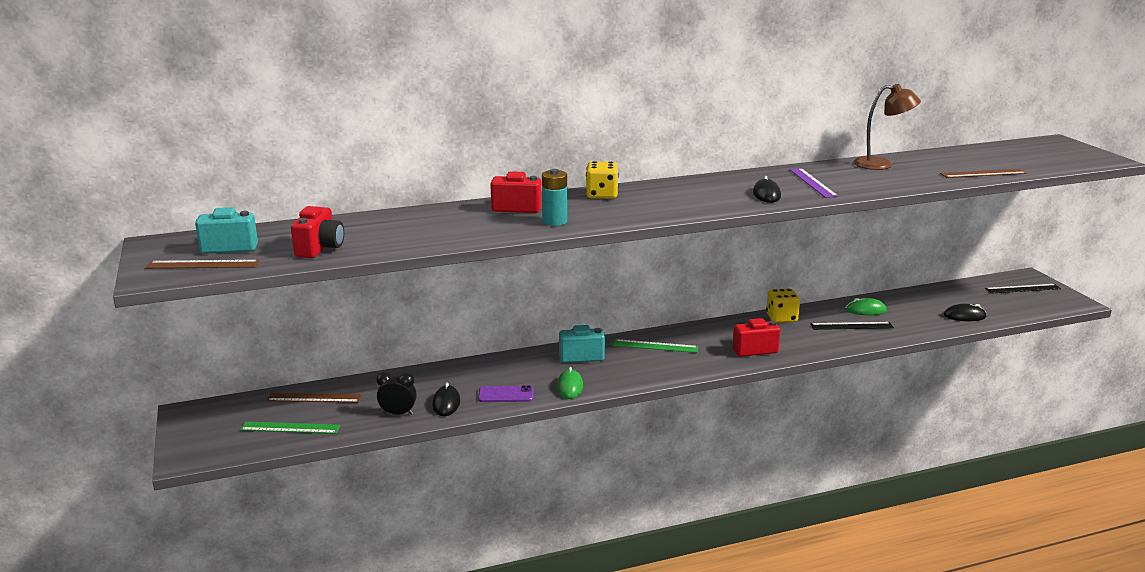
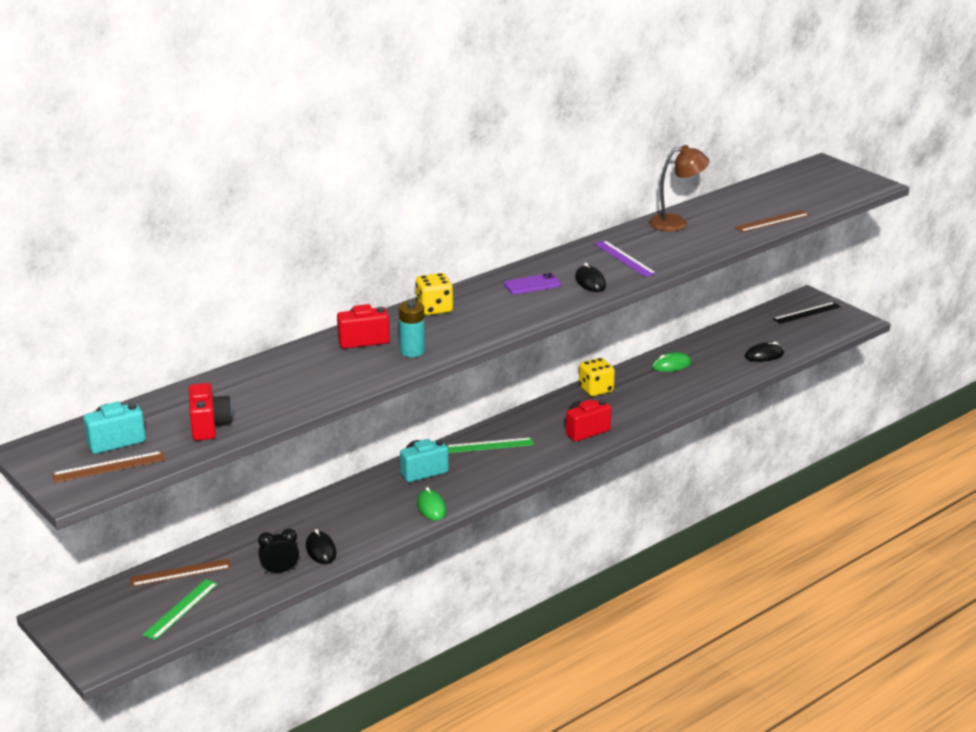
camera: 20 degrees left, 5 degrees up
(290, 428) = (181, 609): green ruler -> green ruler turned 45 degrees counterclockwise
(506, 395) = (374, 528): purple phone -> purple phone (532, 285)
(851, 326) = (665, 386): black ruler -> none

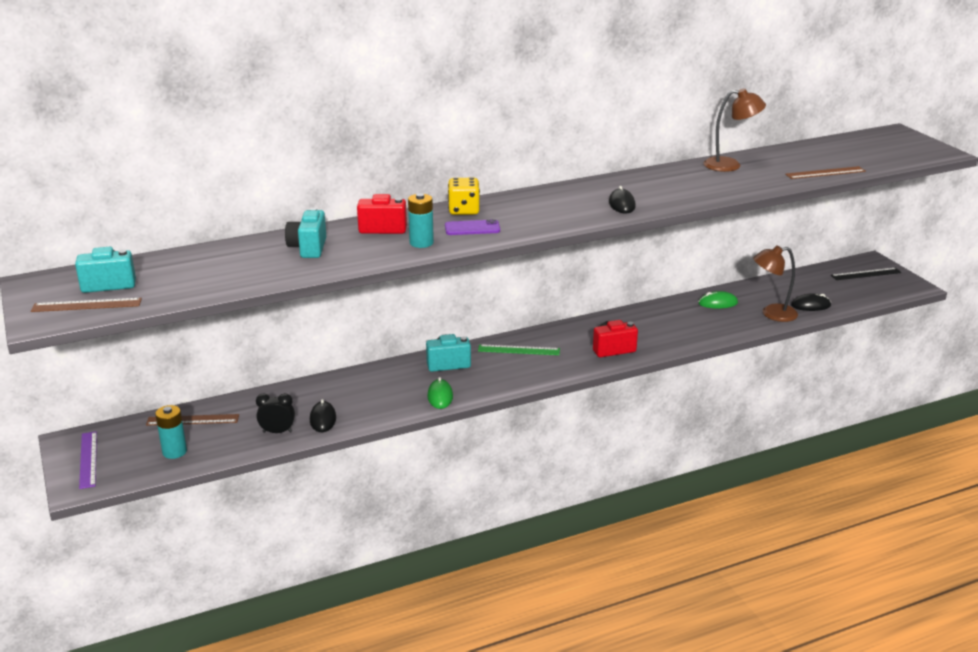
camera: 15 degrees right, 0 degrees up
(181, 609) = (174, 452): green ruler -> turquoise battery
(209, 426) = (198, 282): red camera -> none
(299, 372) = (308, 248): none -> turquoise camera
(532, 285) = (566, 201): purple phone -> purple phone (472, 228)
(596, 389) = (638, 315): yellow dice -> none
(624, 258) = (665, 189): purple ruler -> purple ruler (88, 459)
(729, 370) = (772, 314): none -> brown lamp

